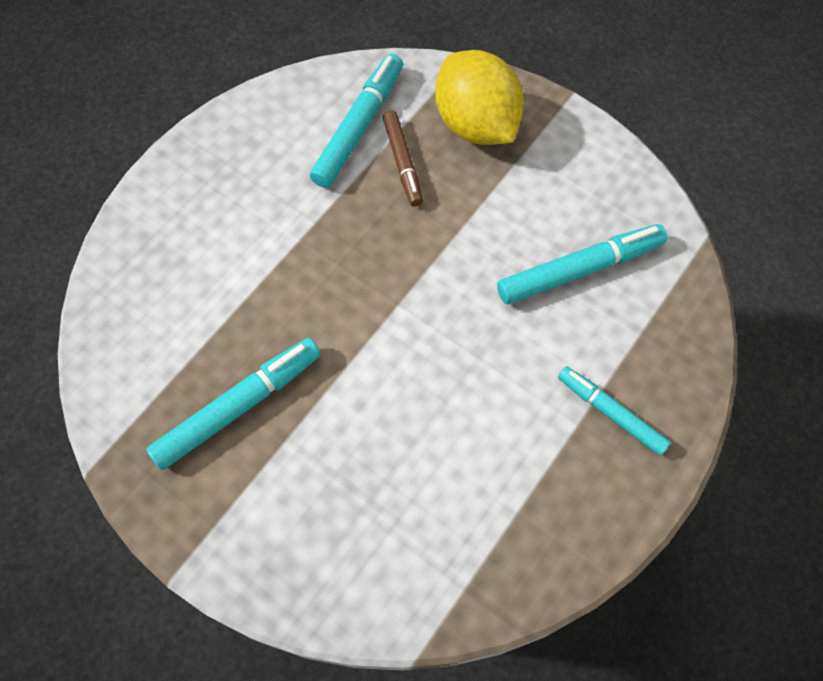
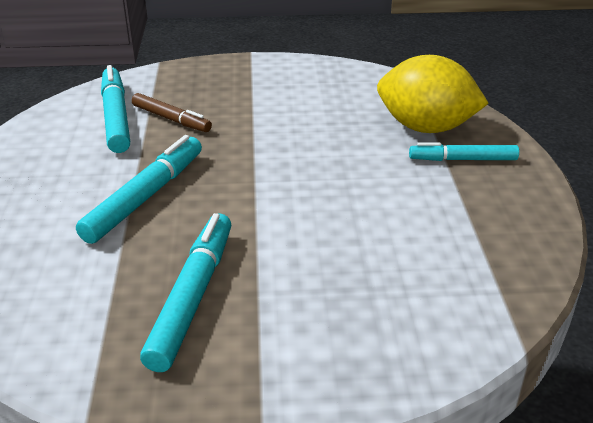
camera: 40 degrees left, 30 degrees down
(476, 124) = (203, 85): yellow lemon -> yellow lemon (426, 128)
(580, 270) = (356, 113): turquoise marker -> turquoise marker (146, 197)

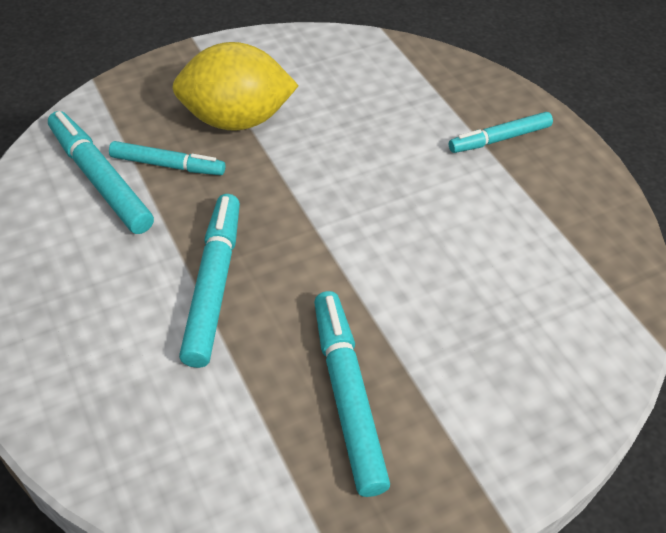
camera: 25 degrees left, 15 degrees up
(171, 119) = (168, 165): brown marker -> turquoise marker
(426, 128) = (442, 105): yellow lemon -> yellow lemon (236, 120)

